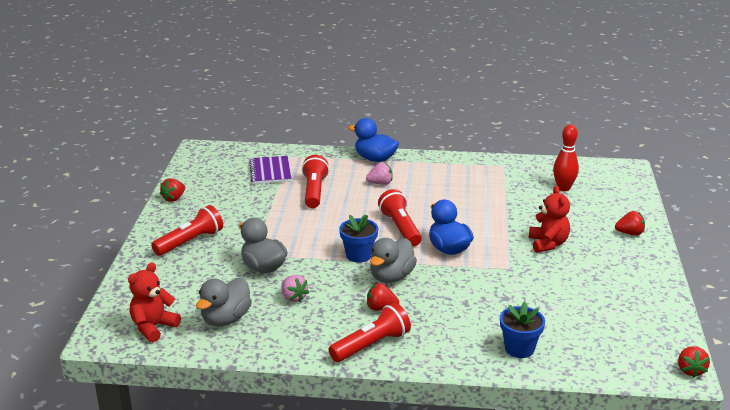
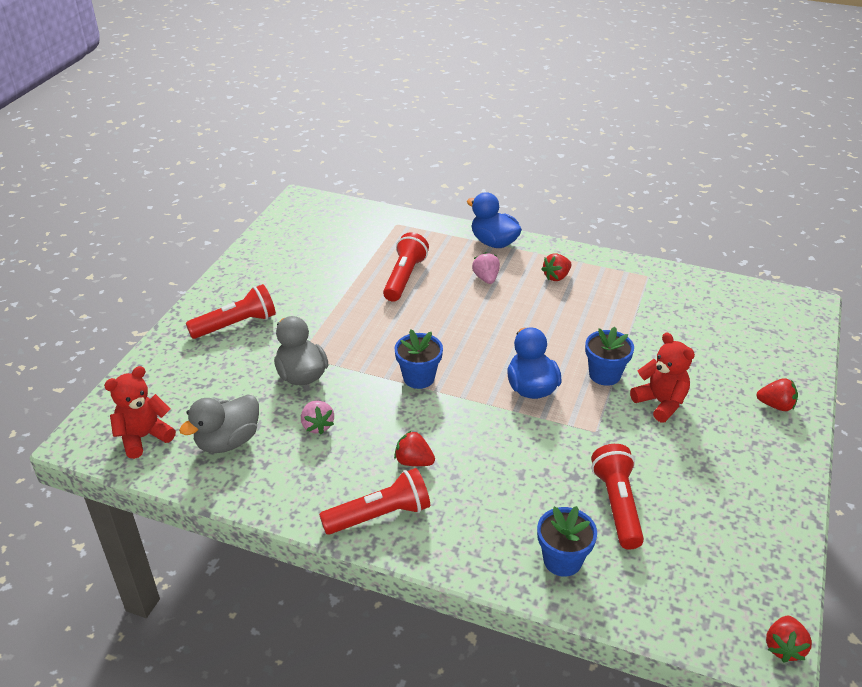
camera: 15 degrees right, 10 degrees up
(174, 198) = (244, 262): red strawberry -> red strawberry (556, 277)
(270, 172) = (366, 242): purple notebook -> none
(380, 183) = (486, 278): pink strawberry -> pink strawberry turned 105 degrees counterclockwise
(391, 277) = (445, 417): grey duck -> none
(400, 228) = (484, 347): red flashlight -> red flashlight (617, 505)
(499, 232) = (604, 375): none -> blue flower pot
(548, 244) = (660, 403): red teddy bear -> red teddy bear turned 45 degrees counterclockwise
(563, 188) = (712, 321): red bowling pin -> none

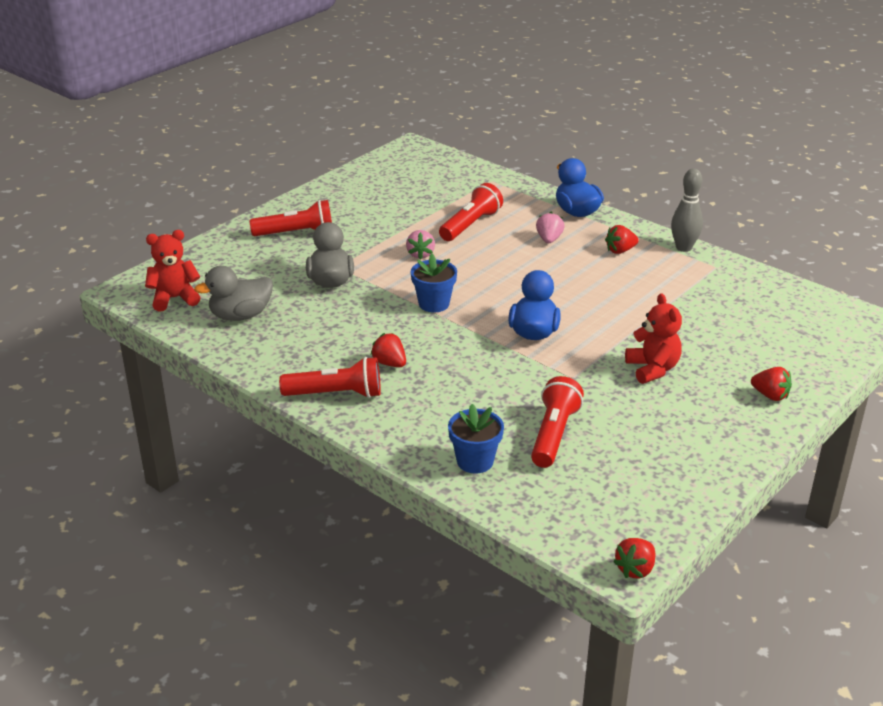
camera: 20 degrees right, 5 degrees down
(317, 426) = (322, 320): pink strawberry -> pink strawberry (420, 254)
(604, 375) = (612, 336): blue flower pot -> none
(609, 261) = (683, 248): none -> grey bowling pin

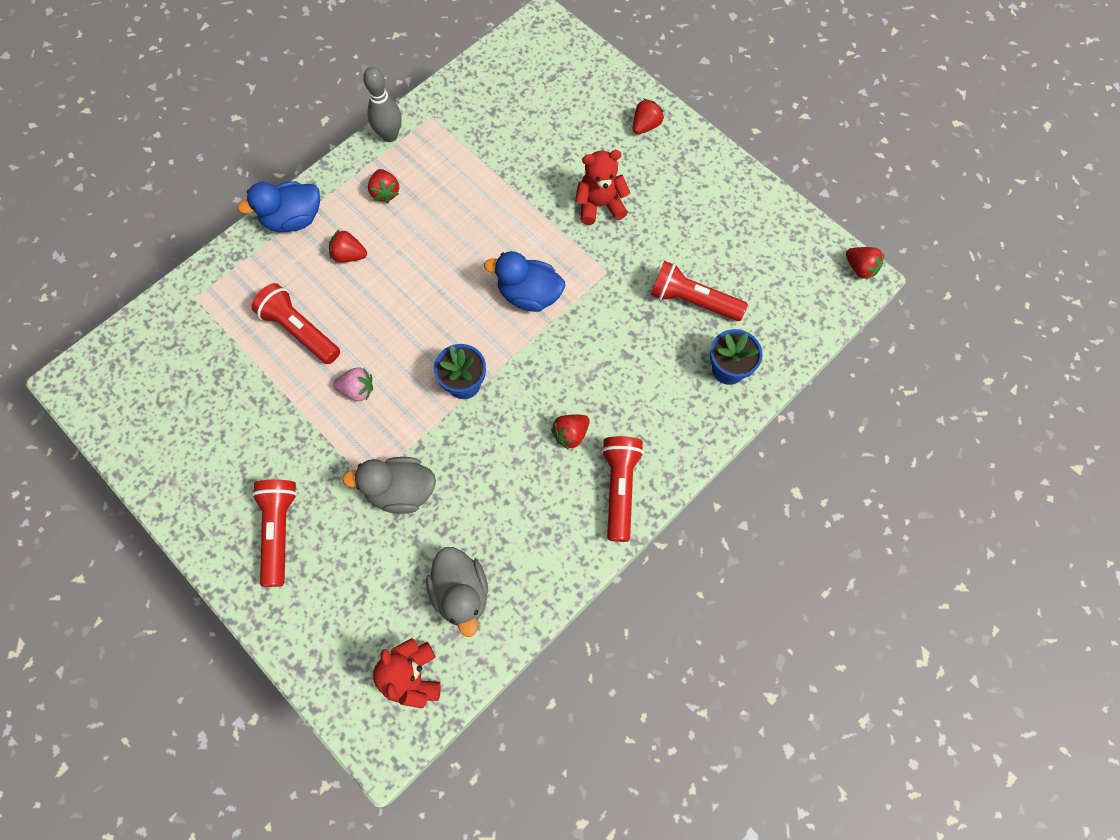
camera: 85 degrees left, 35 degrees up
(549, 239) = (349, 255): pink strawberry -> red strawberry

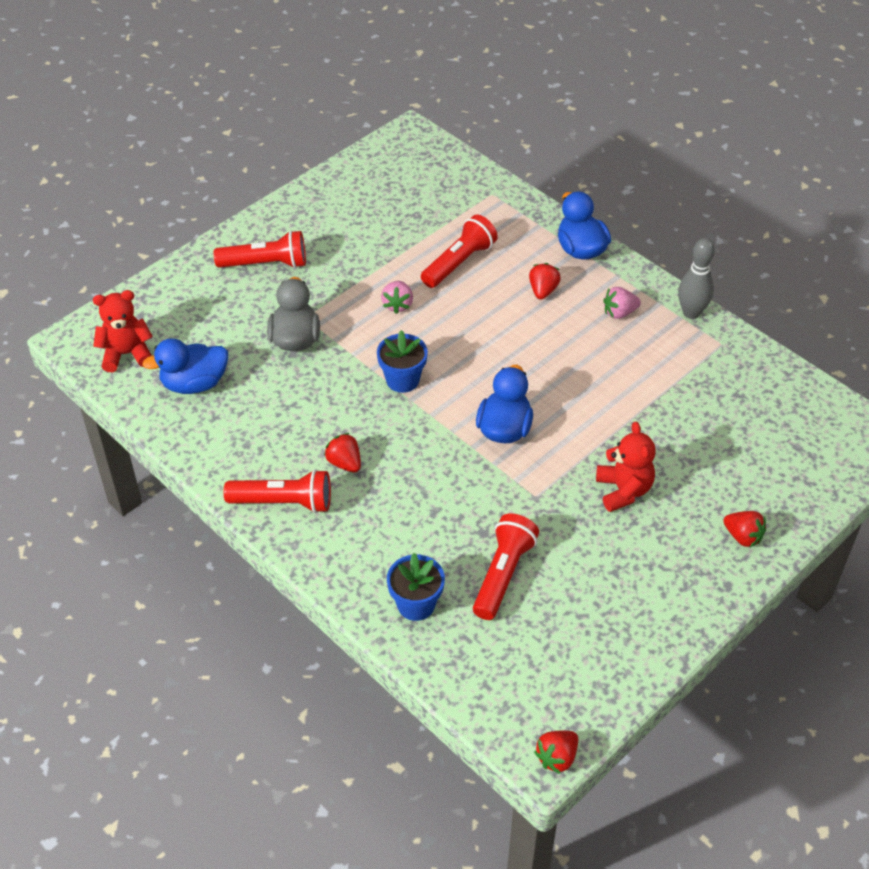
camera: 90 degrees right, 20 degrees down
(385, 192) = (619, 313): red strawberry -> pink strawberry
(461, 593) = (194, 384): grey duck -> blue duck

